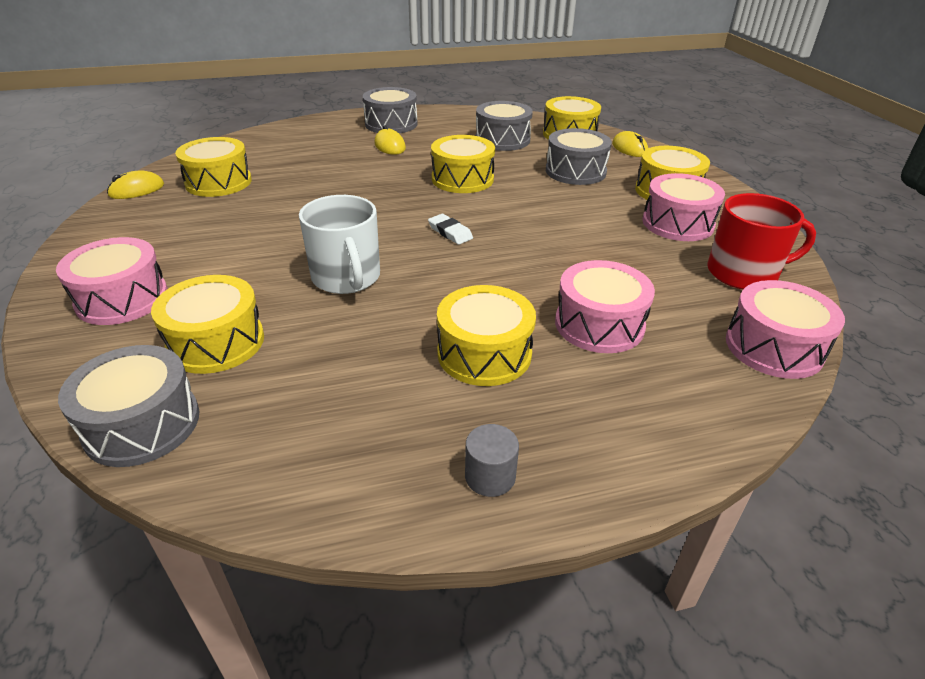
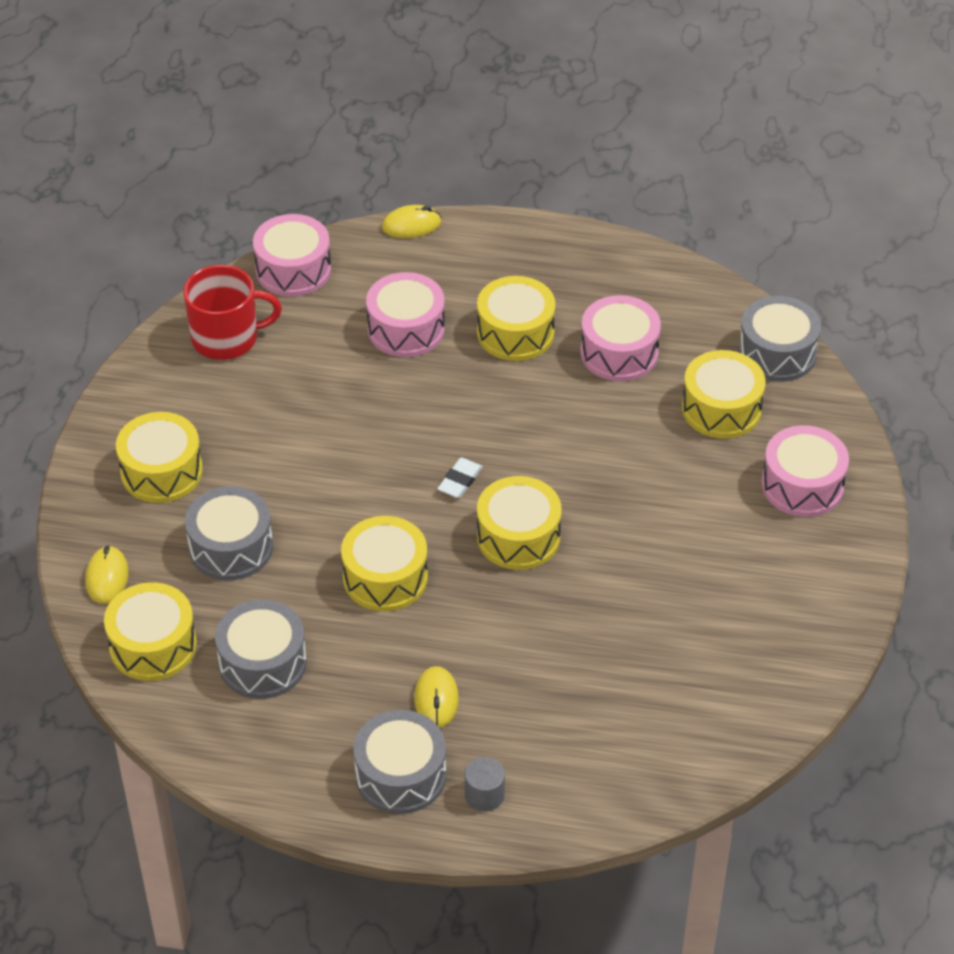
camera: 155 degrees left, 10 degrees up
(136, 190) = (803, 688): yellow mouse -> yellow mouse (411, 225)
(218, 182) = (697, 673): yellow drum -> yellow drum (518, 537)
(346, 277) = (592, 448): white mug -> none
(450, 232) = (460, 481): white eraser -> white eraser turned 45 degrees clockwise
(490, 476) = (564, 253): grey cylinder -> grey cylinder (484, 795)
(677, 223) = (212, 417): pink drum -> pink drum (619, 352)
(744, 273) = (227, 338): red mug -> red mug turned 150 degrees clockwise

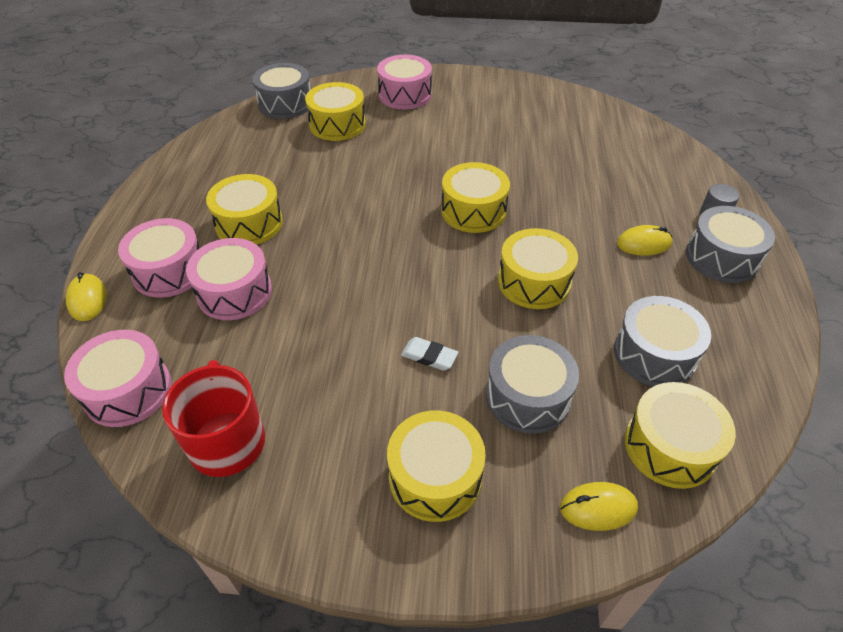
camera: 95 degrees left, 0 degrees up
(460, 481) = (420, 245): white eraser -> white eraser (429, 356)
(619, 352) = (278, 169): pink drum -> pink drum (169, 271)

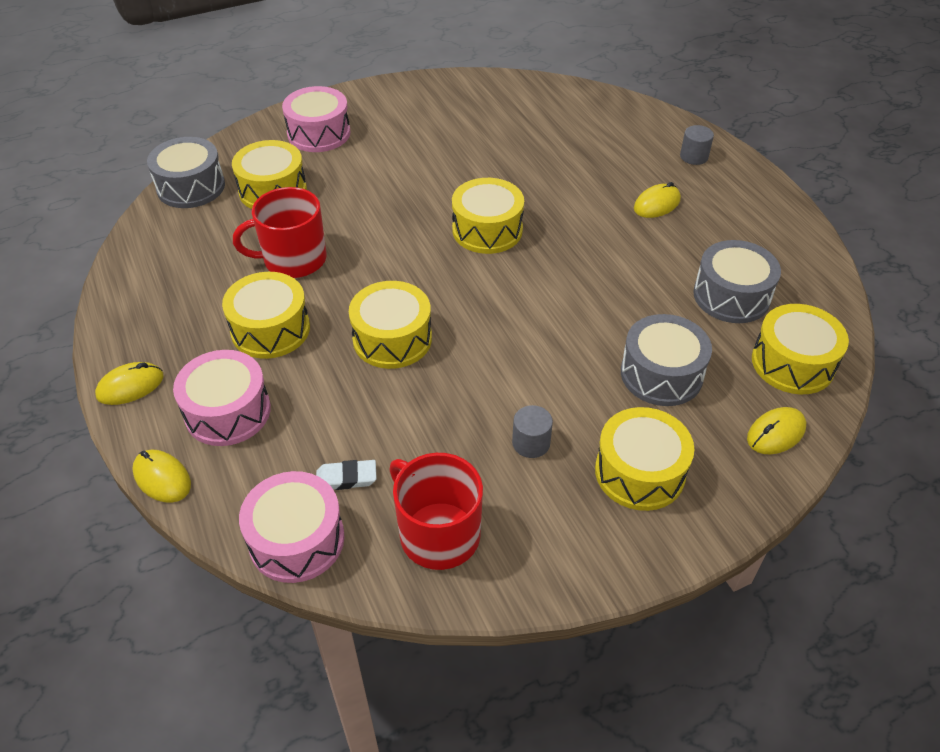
camera: 30 degrees left, 0 degrees up
(127, 226) = (130, 386): none -> yellow mouse
(234, 292) = (319, 402): pink drum -> none
(308, 179) = (293, 259): none -> red mug
(363, 402) = (531, 443): none -> grey cylinder
(429, 356) = (555, 378): white eraser -> white eraser (346, 478)
(534, 282) = (592, 275): yellow drum -> yellow drum (392, 339)
(721, 257) = (725, 193): grey drum -> none

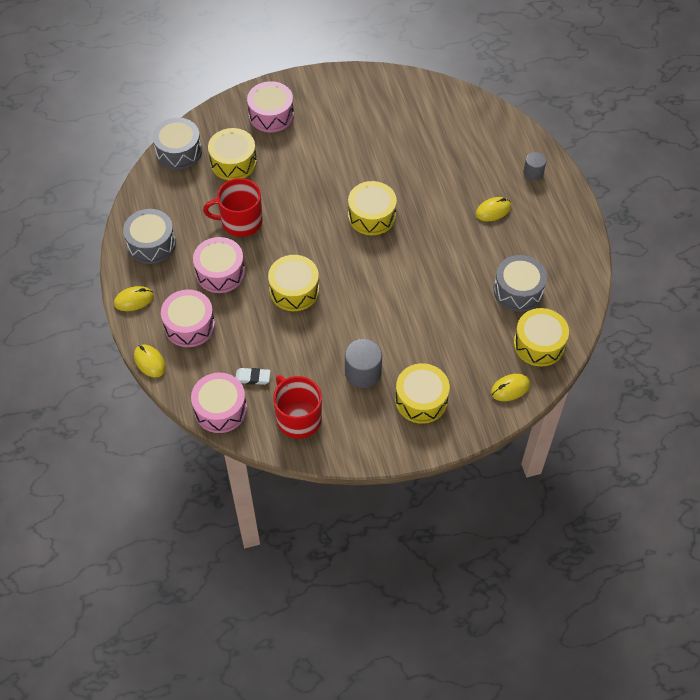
camera: 10 degrees right, 10 degrees up
(270, 329) = (220, 272): yellow drum -> pink drum
(531, 443) = (363, 372): grey cylinder -> grey cylinder, size x1.62
(661, 374) = (454, 339): grey drum -> grey drum (151, 244)

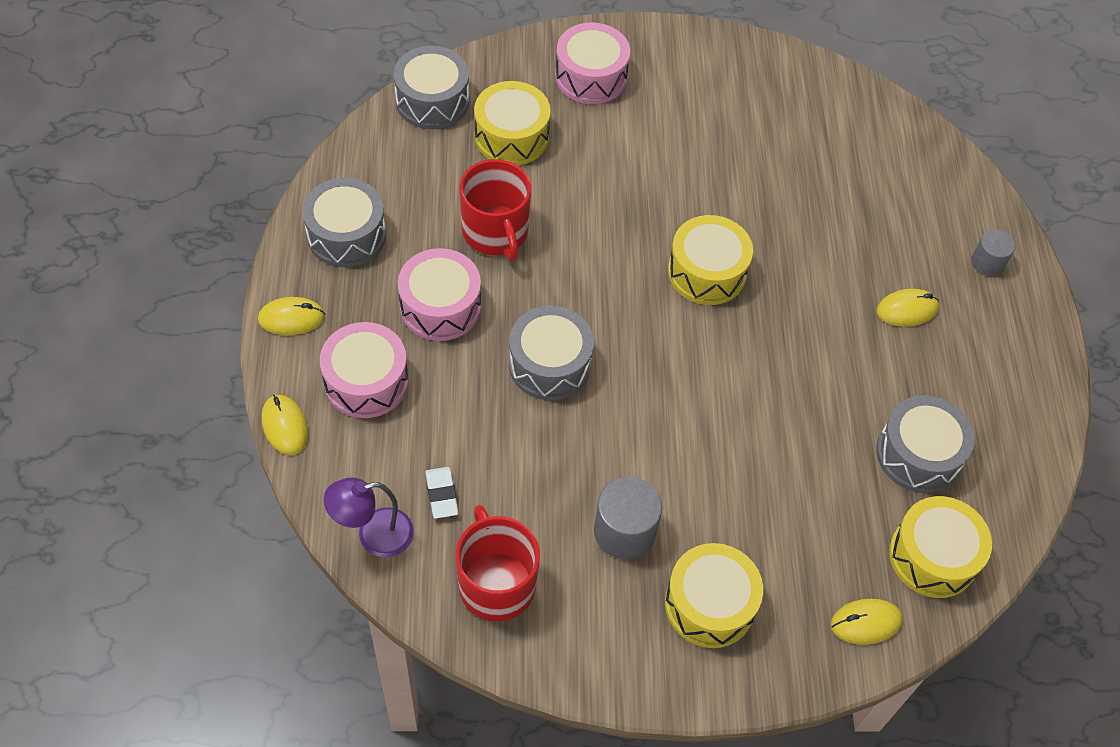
camera: 10 degrees right, 0 degrees up
(220, 409) = (374, 535): pink drum -> purple lamp
(240, 221) = (495, 232): red mug -> red mug turned 120 degrees counterclockwise
(252, 377) = (441, 494): white eraser -> white eraser turned 60 degrees clockwise
(294, 290) = (549, 364): yellow drum -> grey drum

